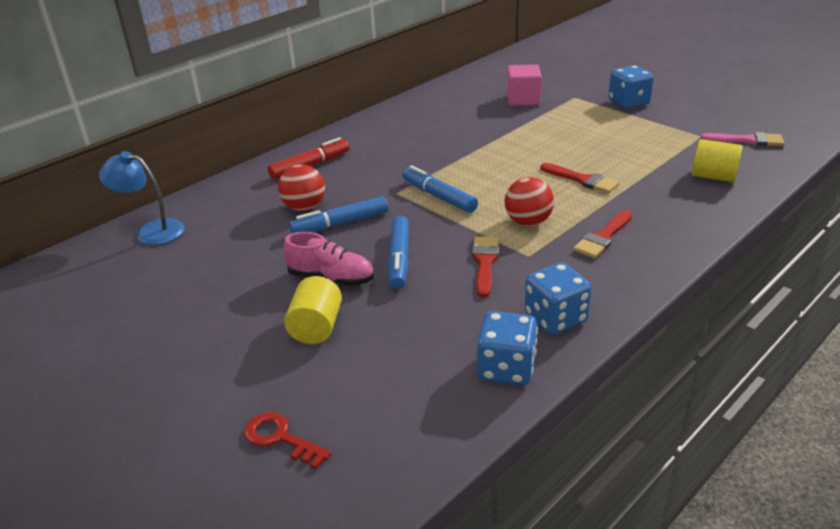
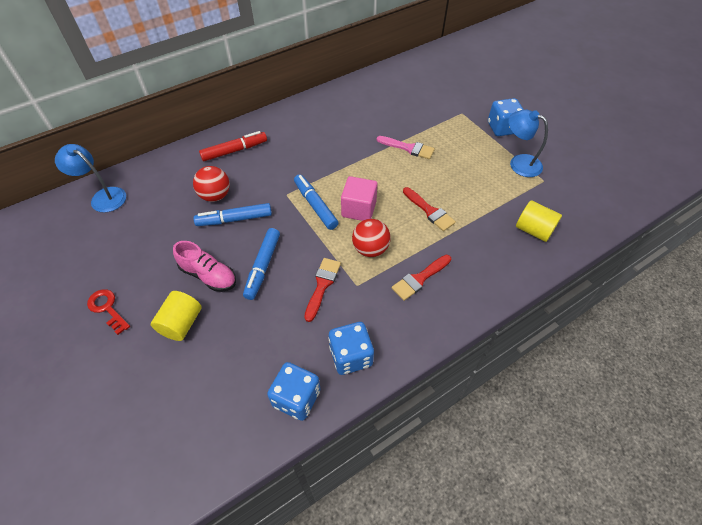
camera: 10 degrees right, 20 degrees up
(281, 438) = (122, 425): red key -> red key (107, 308)
(523, 100) = (420, 108): pink cube -> pink cube (359, 209)
(664, 126) = (519, 163): none -> blue lamp
(747, 140) = (579, 194): pink brush -> pink brush (408, 148)

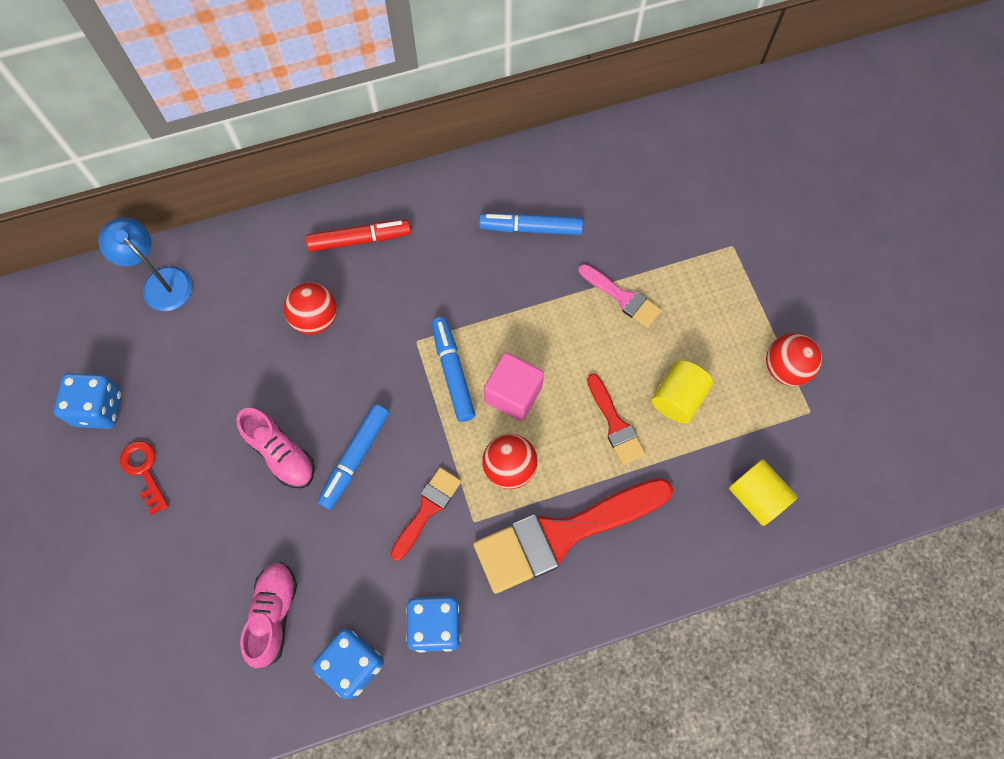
camera: 15 degrees right, 15 degrees up
(181, 323) = (233, 519): yellow cylinder -> yellow cylinder (678, 398)
(226, 379) = (273, 614): none -> pink shoe
(234, 219) = (334, 368): blue marker -> blue marker (531, 228)
(419, 279) = (562, 534): red brush -> red brush, size x2.02
(502, 128) = (786, 293): blue dice -> blue dice (99, 408)
(519, 163) = (785, 368): blue lamp -> red ball

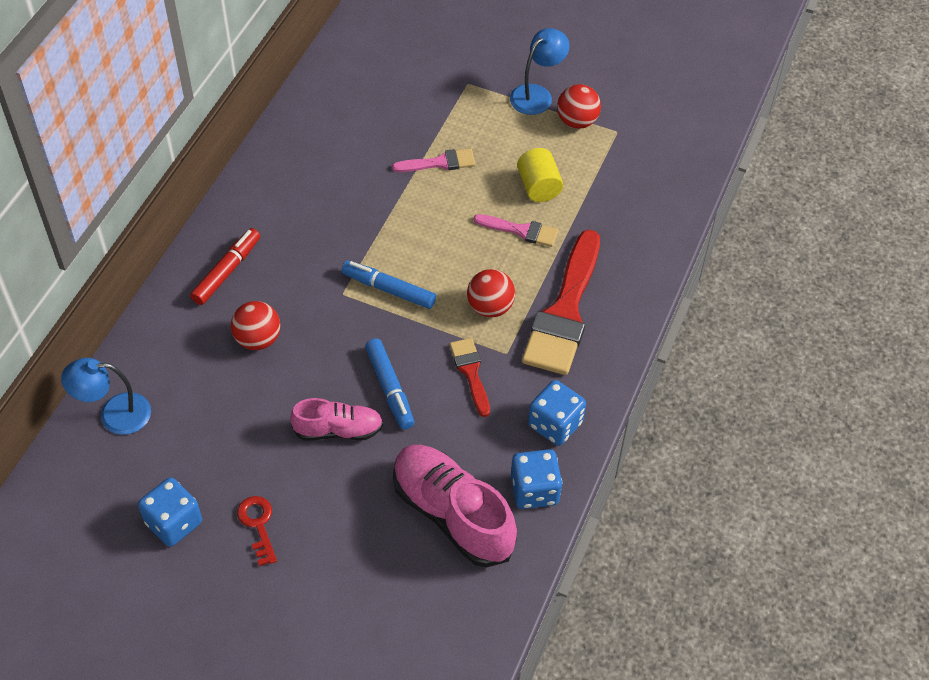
camera: 50 degrees left, 15 degrees down
(144, 471) = (258, 525): red key -> red key turned 60 degrees clockwise
(273, 614) = (452, 514): pink shoe -> pink shoe, size x1.69
(513, 394) = (441, 268): pink cube -> none
(531, 228) = (333, 172): blue marker -> none
(615, 424) = (521, 231): red brush -> pink brush
(756, 497) = (642, 197): yellow cylinder -> none
(780, 310) = (537, 94): none -> blue lamp

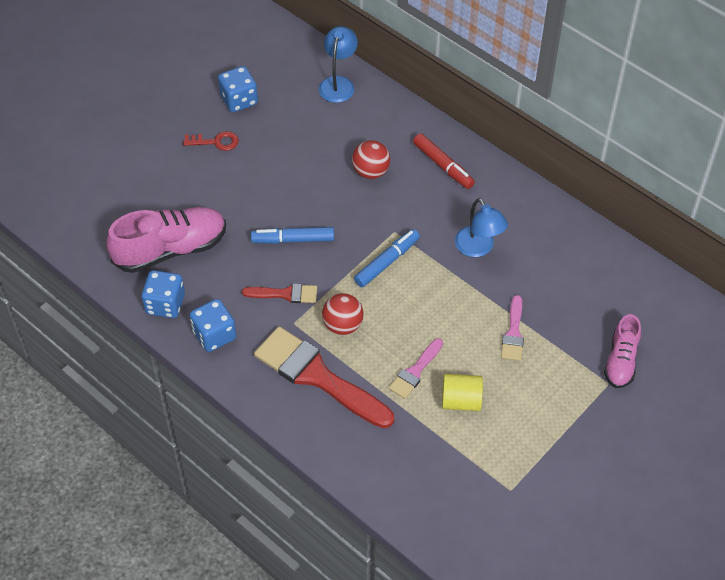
camera: 110 degrees right, 0 degrees up
(338, 430) = (270, 201): pink shoe -> pink shoe (621, 361)
(537, 94) = (578, 436): blue lamp -> blue lamp (478, 248)
(577, 121) = (533, 459): red ball -> none

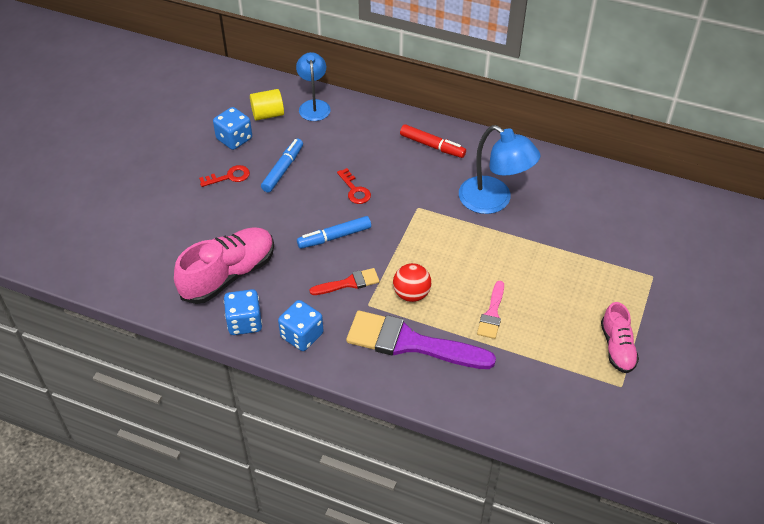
camera: 20 degrees left, 5 degrees down
(317, 376) = (410, 343): red brush -> purple brush
(337, 193) = (354, 190): none -> red key
(371, 171) = (374, 166): red ball -> none
(387, 262) = (423, 233): blue marker -> blue marker (283, 169)
(461, 401) = (542, 326): yellow cylinder -> yellow cylinder (268, 114)
(478, 248) = (494, 201): blue lamp -> blue lamp, size x1.52
(513, 333) = (557, 259): pink brush -> none
(621, 361) = (653, 256): pink shoe -> pink shoe (617, 347)

